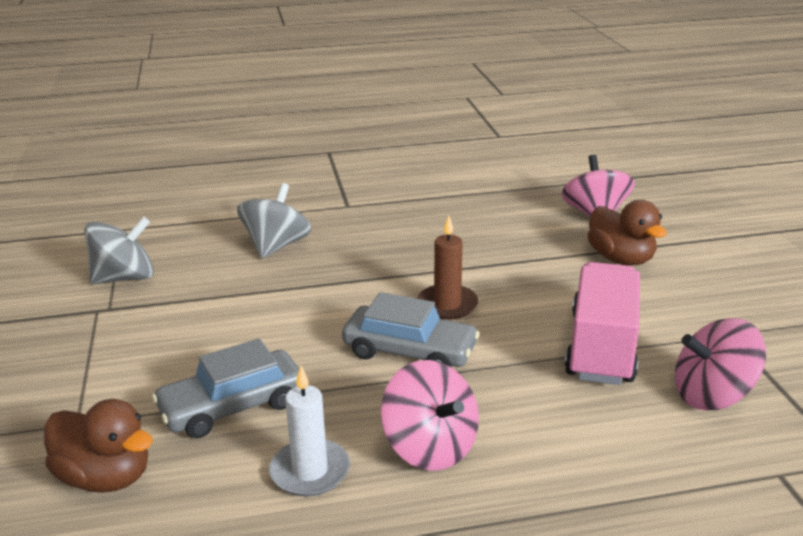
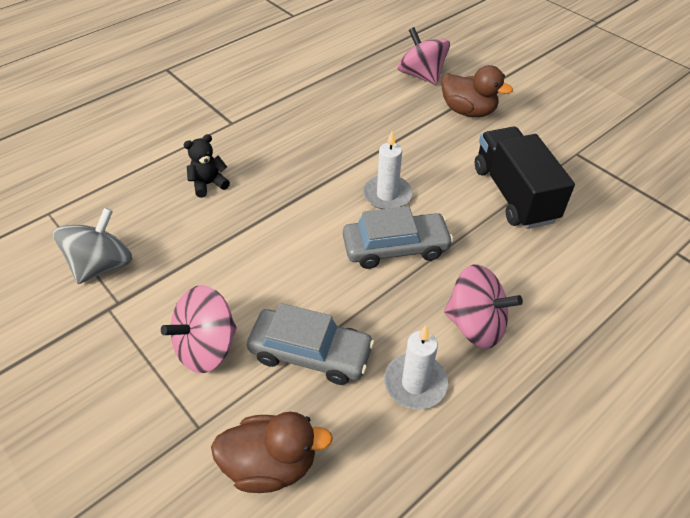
camera: 30 degrees left, 20 degrees up
(232, 406) = (310, 353): grey car -> grey car turned 105 degrees counterclockwise
(276, 246) = (209, 184): grey spinning top -> black teddy bear
(447, 305) = (387, 195): brown candle -> white candle
(601, 348) = (514, 194): pink truck -> black truck
(712, 395) = (602, 207): pink spinning top -> pink spinning top (207, 347)

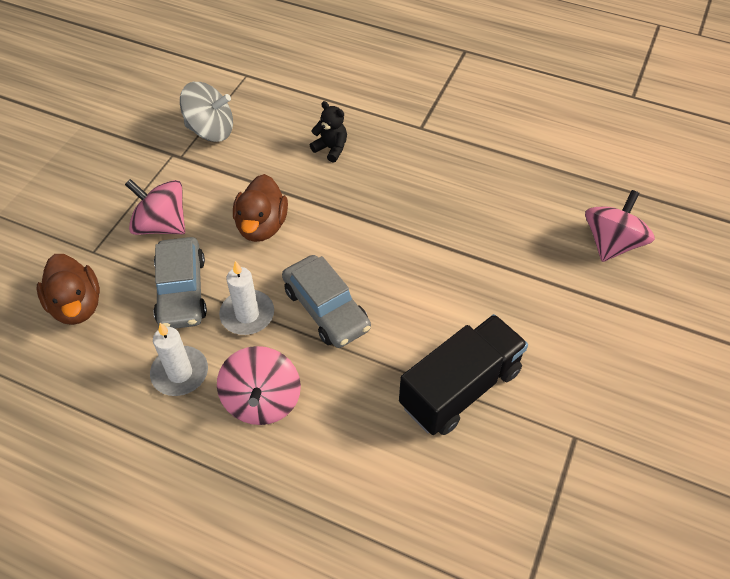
camera: 65 degrees right, 5 degrees up
(387, 195) = (393, 279): white candle -> white candle (247, 314)
(468, 111) = (577, 307): brown duck -> brown duck (262, 226)

